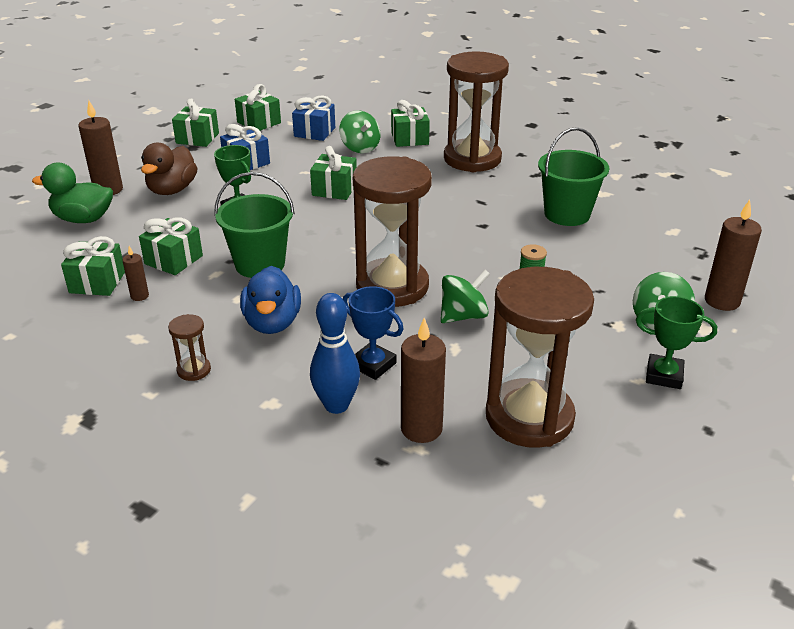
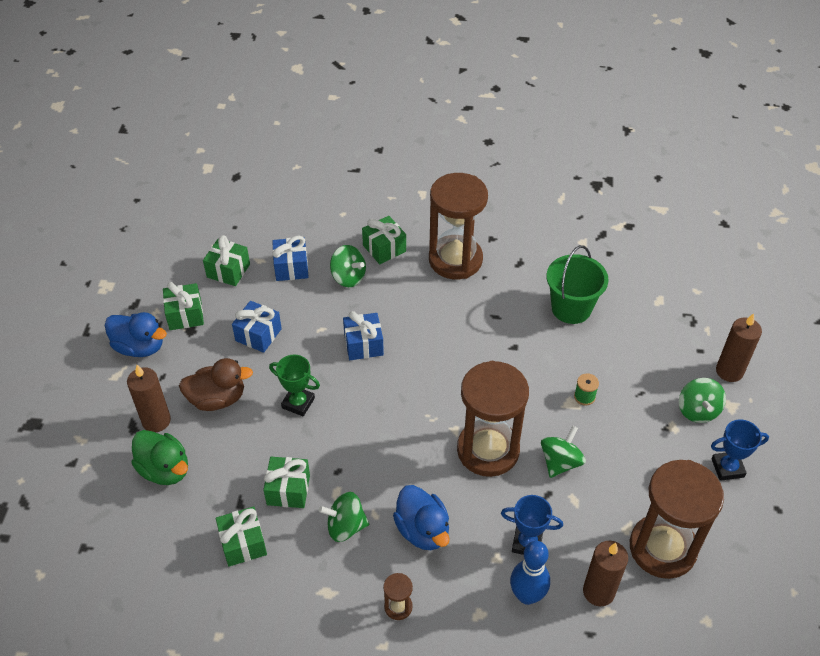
camera: 25 degrees left, 15 degrees up
(83, 219) = (165, 469): green duck -> green duck turned 120 degrees counterclockwise
(139, 296) = (292, 544): brown candle -> none
(142, 147) = (140, 347): none -> blue duck
(172, 190) = (217, 399): brown duck -> brown duck turned 90 degrees counterclockwise
(200, 298) = (345, 526): none -> green spinning top
(260, 264) = (365, 466): green bucket -> none
(334, 189) = (363, 344): green gift -> blue gift
(664, 375) = (727, 468): green trophy -> blue trophy

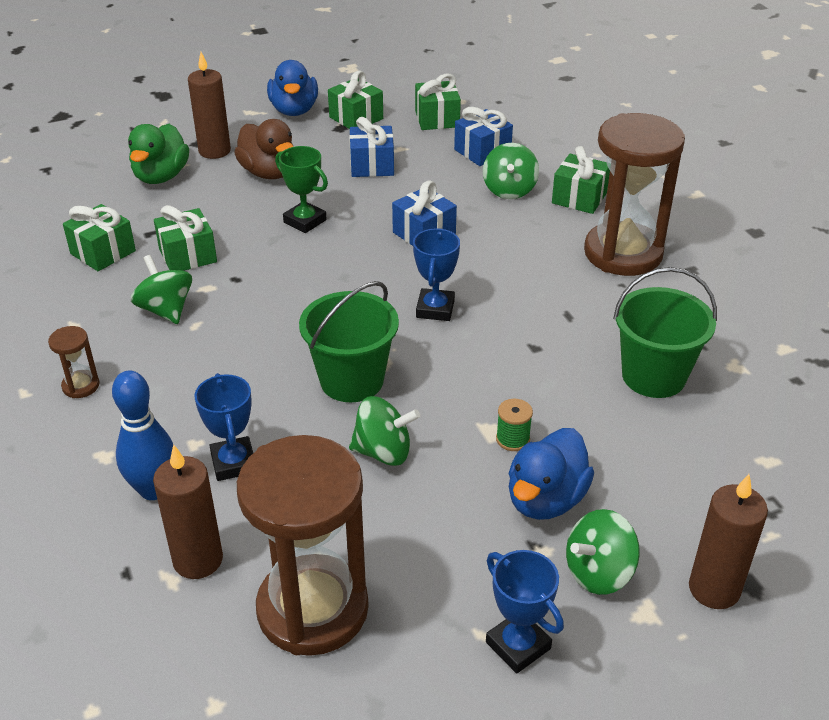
camera: 60 degrees right, 10 degrees down
(298, 403) = (305, 221): green trophy -> green trophy turned 45 degrees counterclockwise
(423, 530) = (197, 368): blue duck -> blue duck (545, 499)
(446, 376) = (435, 309): none -> blue trophy
(488, 450) = (352, 380): brown hourglass -> green bucket

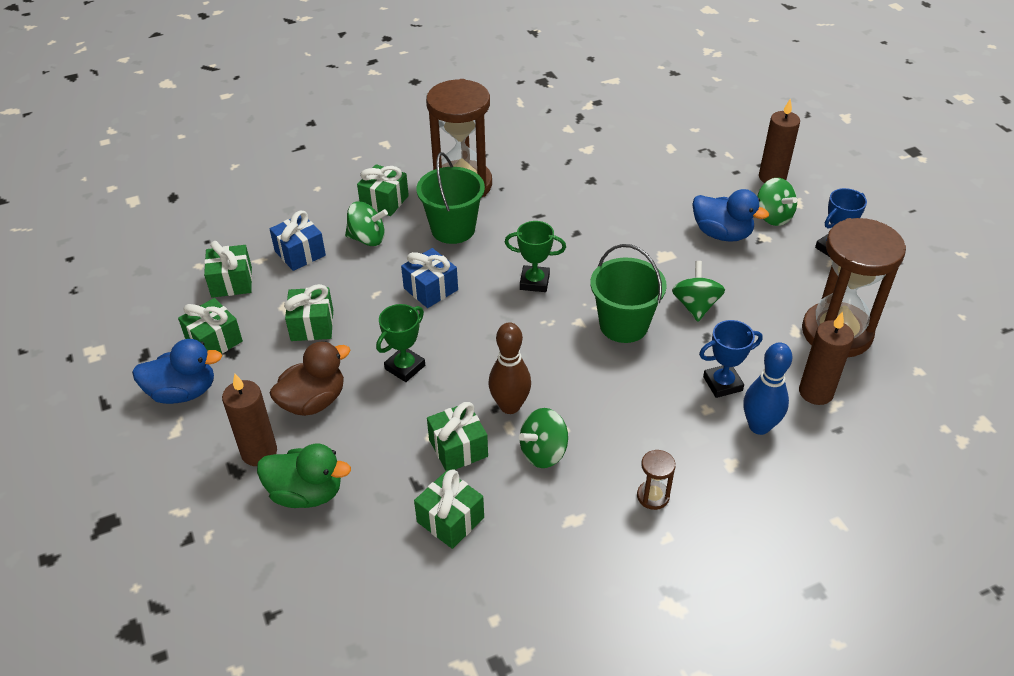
camera: 90 degrees left, 5 degrees up
(236, 288) = (510, 406): none -> brown bowling pin
(372, 165) = (312, 325): blue gift -> green gift
(435, 309) = (534, 282): blue trophy -> green trophy
(512, 439) = (671, 246): green spool -> none
(653, 376) = (601, 182): green bucket -> green bucket (453, 229)

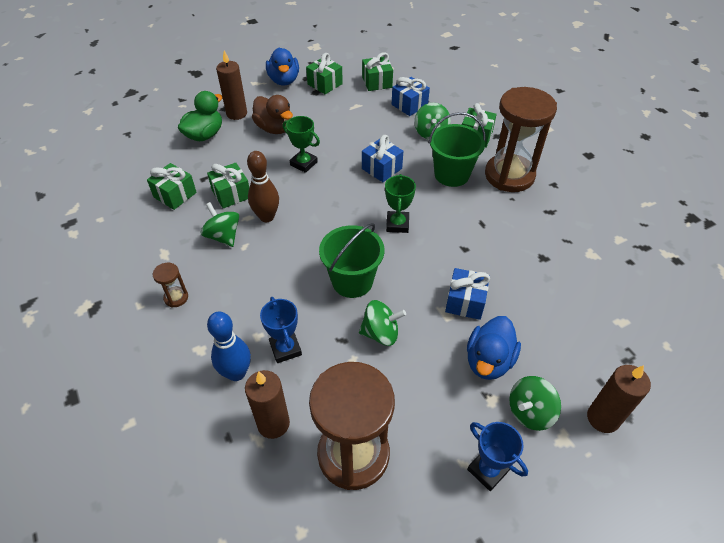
camera: 85 degrees right, 5 degrees up
(306, 493) = (204, 135): green duck -> green duck turned 150 degrees counterclockwise
(312, 325) = (340, 119): green gift -> none
(651, 241) = (465, 302): none -> blue gift

